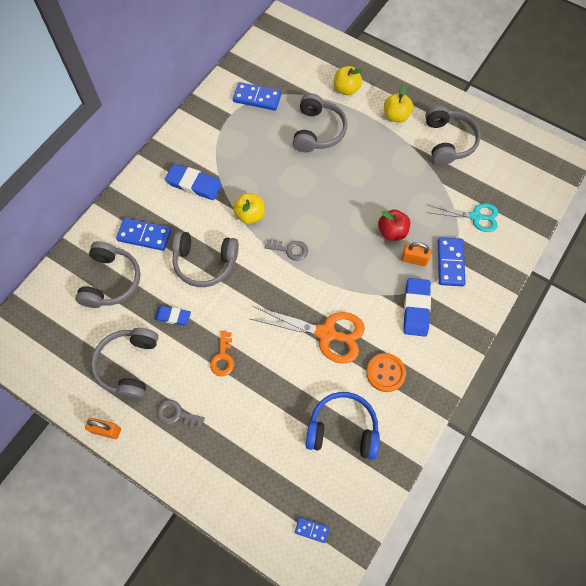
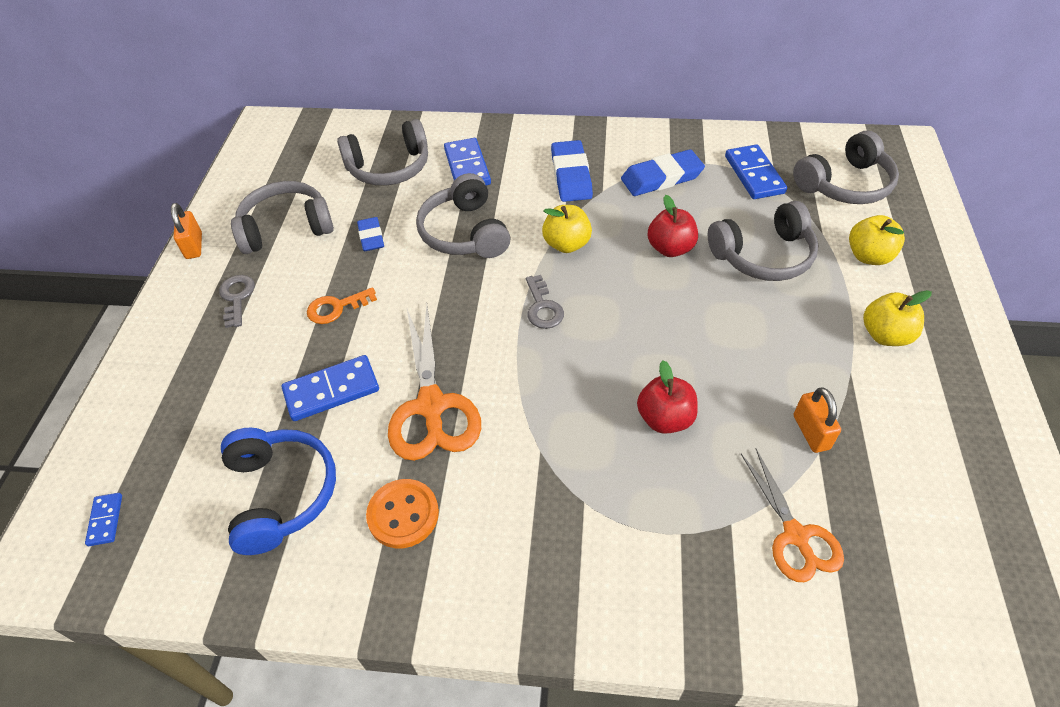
camera: 65 degrees right, 15 degrees down
(286, 168) = (670, 248): none -> red apple
(414, 259) = (636, 471): orange padlock -> orange padlock (811, 432)
(416, 308) = (545, 512): blue eraser -> blue eraser (661, 178)
(448, 141) = (910, 428): grey headphones -> grey headphones (845, 184)
(450, 263) = (669, 531): blue domino -> blue domino (331, 391)
(475, 217) = (795, 536): turquoise scissors -> orange scissors

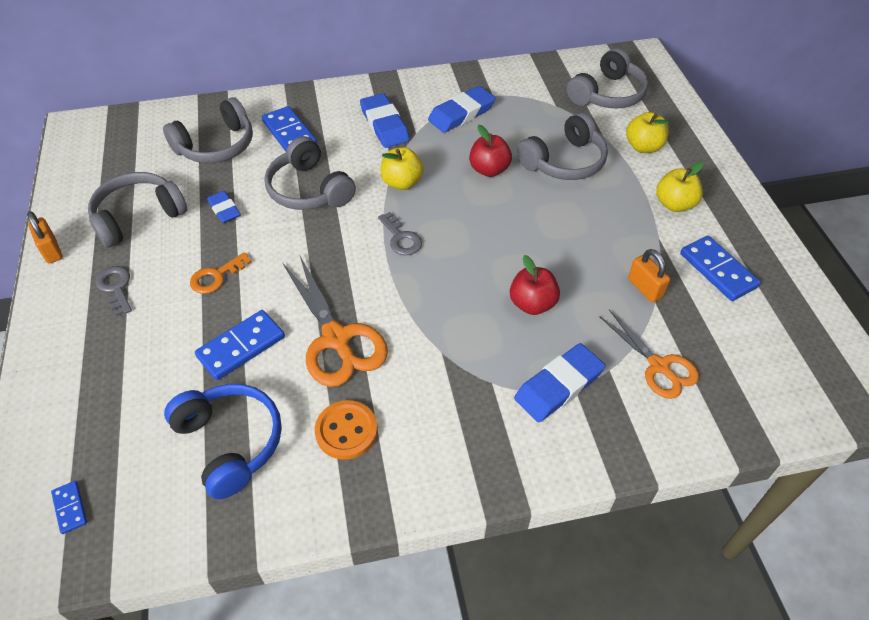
camera: 20 degrees left, 0 degrees up
(661, 527) = (558, 386): none -> blue eraser
(754, 175) = (535, 98): blue domino -> blue domino (717, 270)

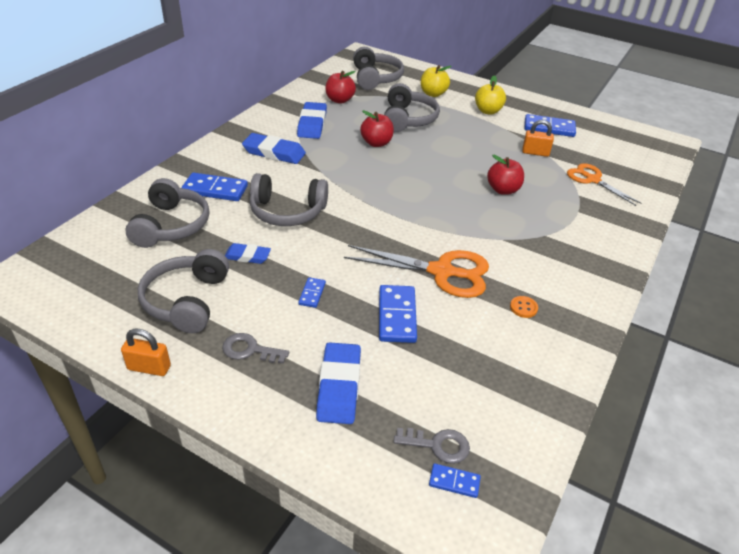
camera: 50 degrees left, 10 degrees down
(216, 277) = (312, 294): orange key -> blue domino
(230, 442) = (479, 364): blue headphones -> none
(346, 431) = (523, 308): orange button -> orange button, size x0.55
(401, 238) = (388, 202): grey key -> grey key (438, 445)
(402, 182) = (339, 175): yellow apple -> none
(528, 101) = (339, 100): none -> red apple
(558, 386) = (572, 215): blue eraser -> blue eraser (339, 386)
(659, 366) = (592, 180): orange scissors -> orange scissors turned 135 degrees counterclockwise

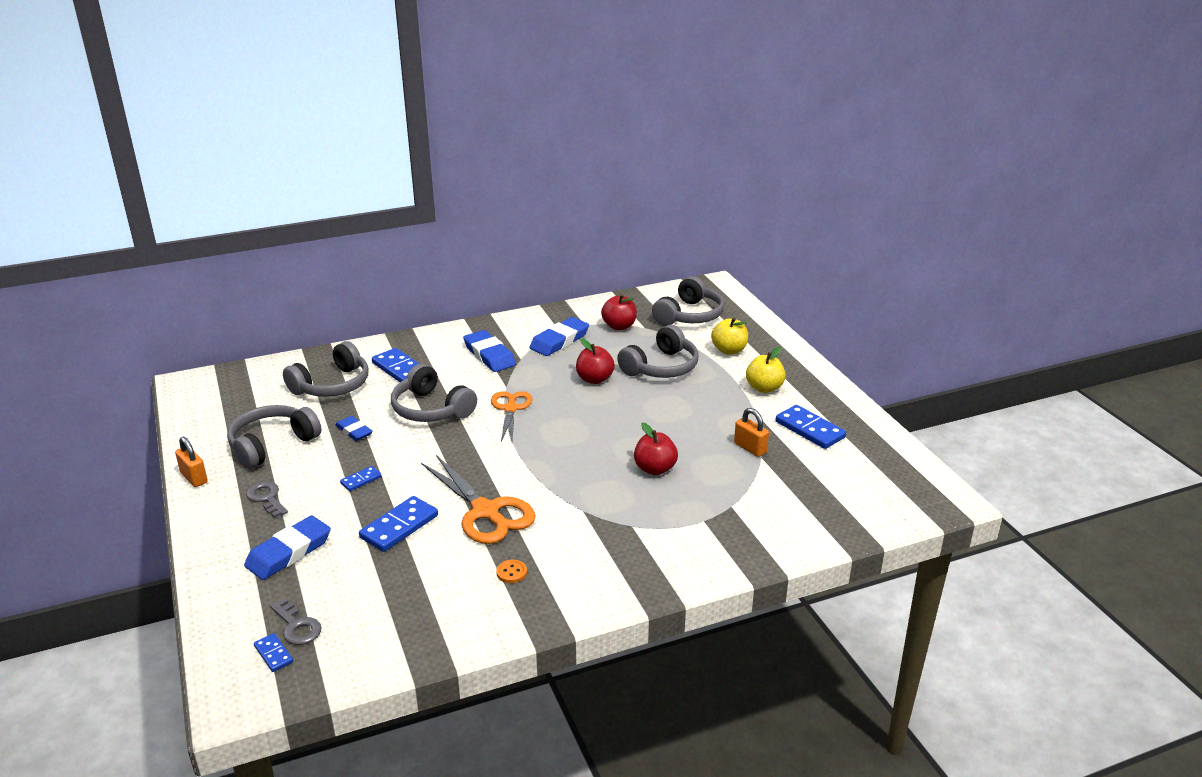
camera: 40 degrees right, 10 degrees down
(592, 180) = (772, 499): orange scissors -> orange scissors (511, 409)

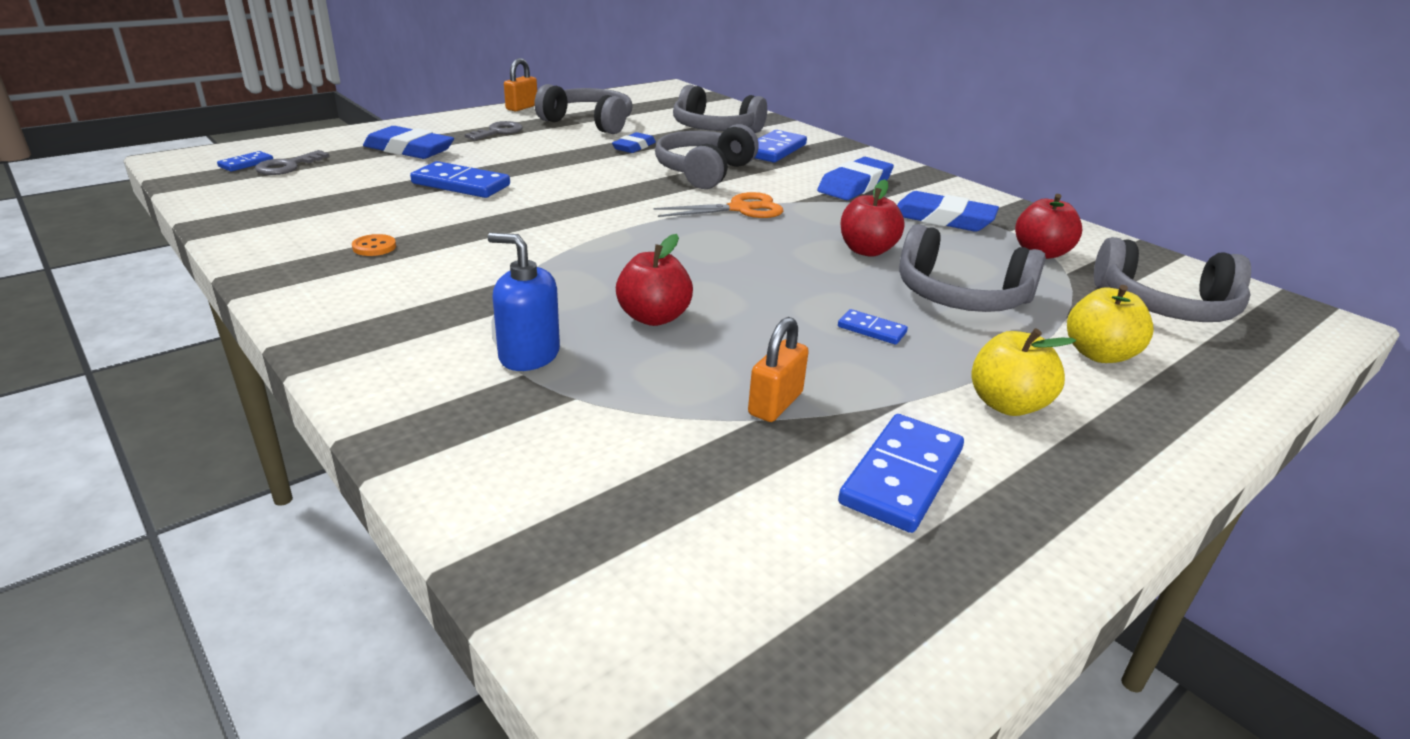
camera: 70 degrees right, 0 degrees up
(361, 480) = (543, 160): blue domino -> blue domino (871, 330)
(485, 512) = (501, 220): orange scissors -> none
(685, 516) = (529, 355): none -> blue soap dispenser

